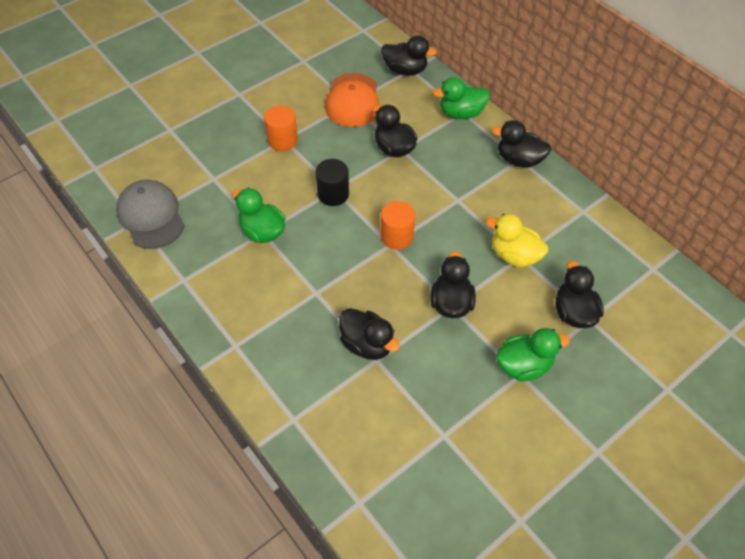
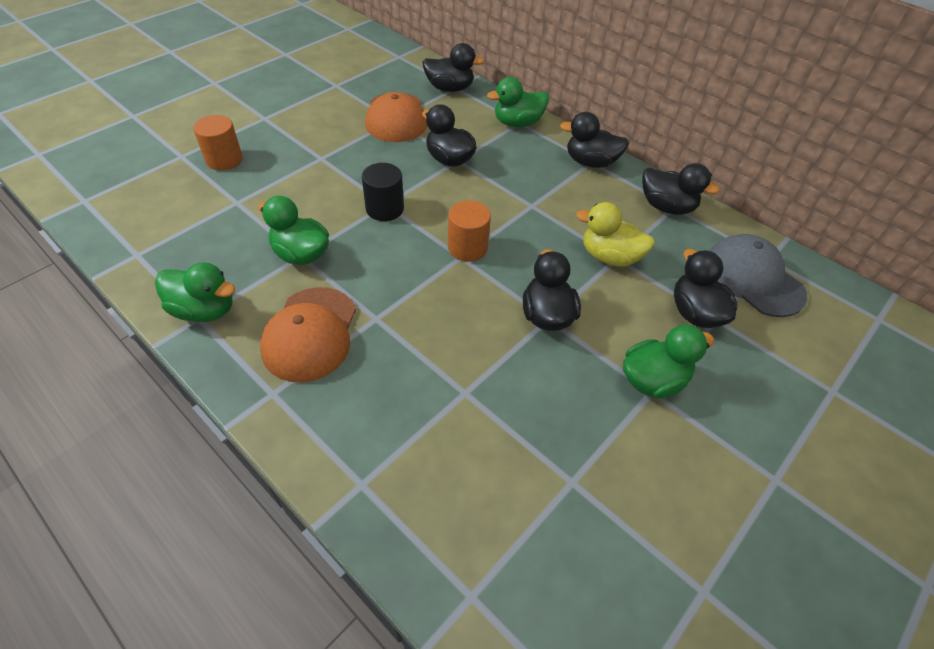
camera: 10 degrees left, 5 degrees down
(151, 216) = (156, 248): grey cap -> grey cap (753, 279)
(188, 274) = (205, 310): none -> green duck
(265, 301) = (310, 334): none -> orange cap
(282, 140) = (319, 159): orange cylinder -> orange cylinder (224, 160)
(367, 344) = (450, 374): black duck -> black duck (666, 207)

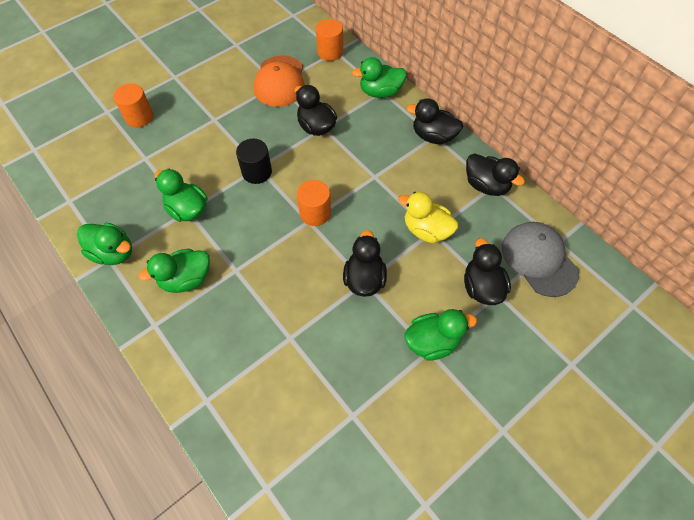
camera: 10 degrees right, 10 degrees up
(310, 334) = (186, 279): orange cap -> green duck
(450, 88) = (330, 52): black duck -> orange cylinder

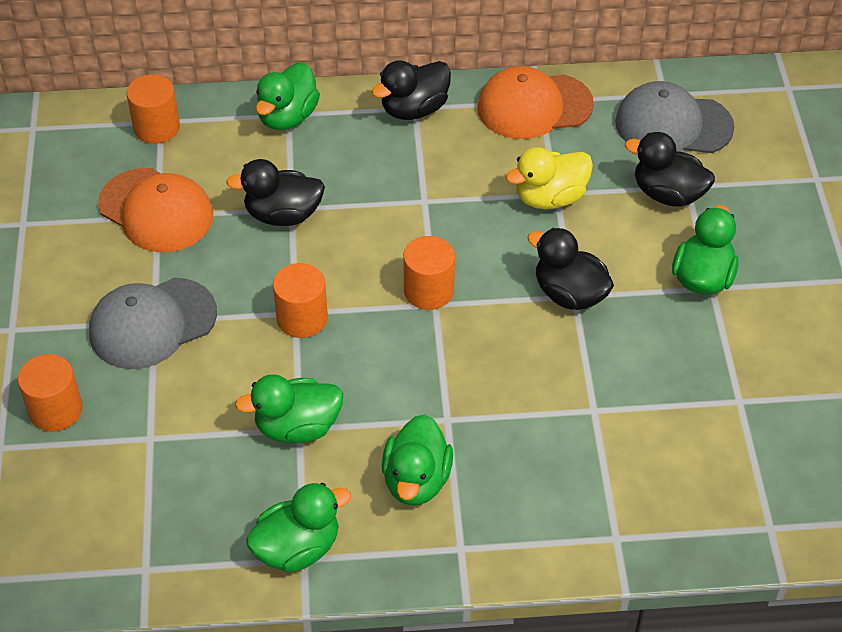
camera: 55 degrees left, 10 degrees down
(212, 120) = (152, 324): none -> grey cap
(257, 172) = (302, 318): black cylinder -> orange cylinder
(486, 185) = (534, 106): black duck -> orange cap

